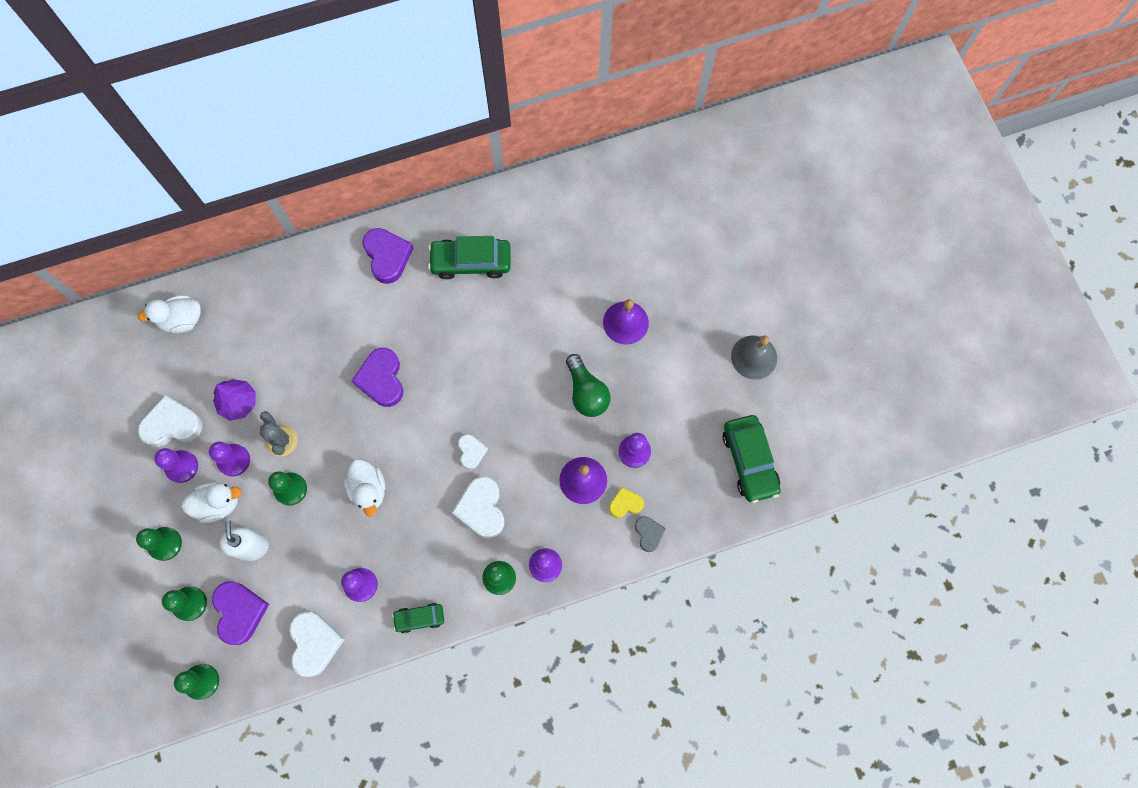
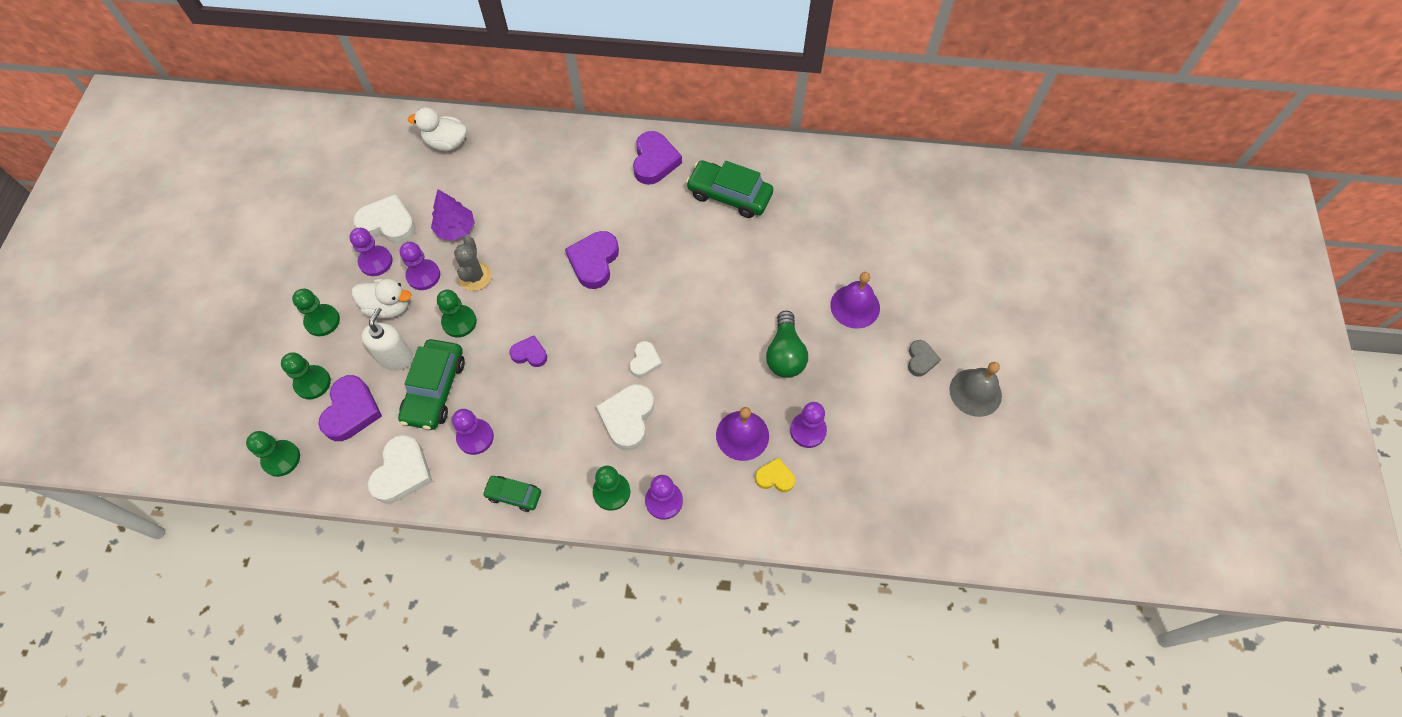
camera: 25 degrees right, 10 degrees down
(368, 490) = (530, 354): white duck -> purple heart
(649, 533) = (786, 518): grey heart -> grey heart (921, 360)
(749, 461) = (927, 492): green car -> green car (435, 389)

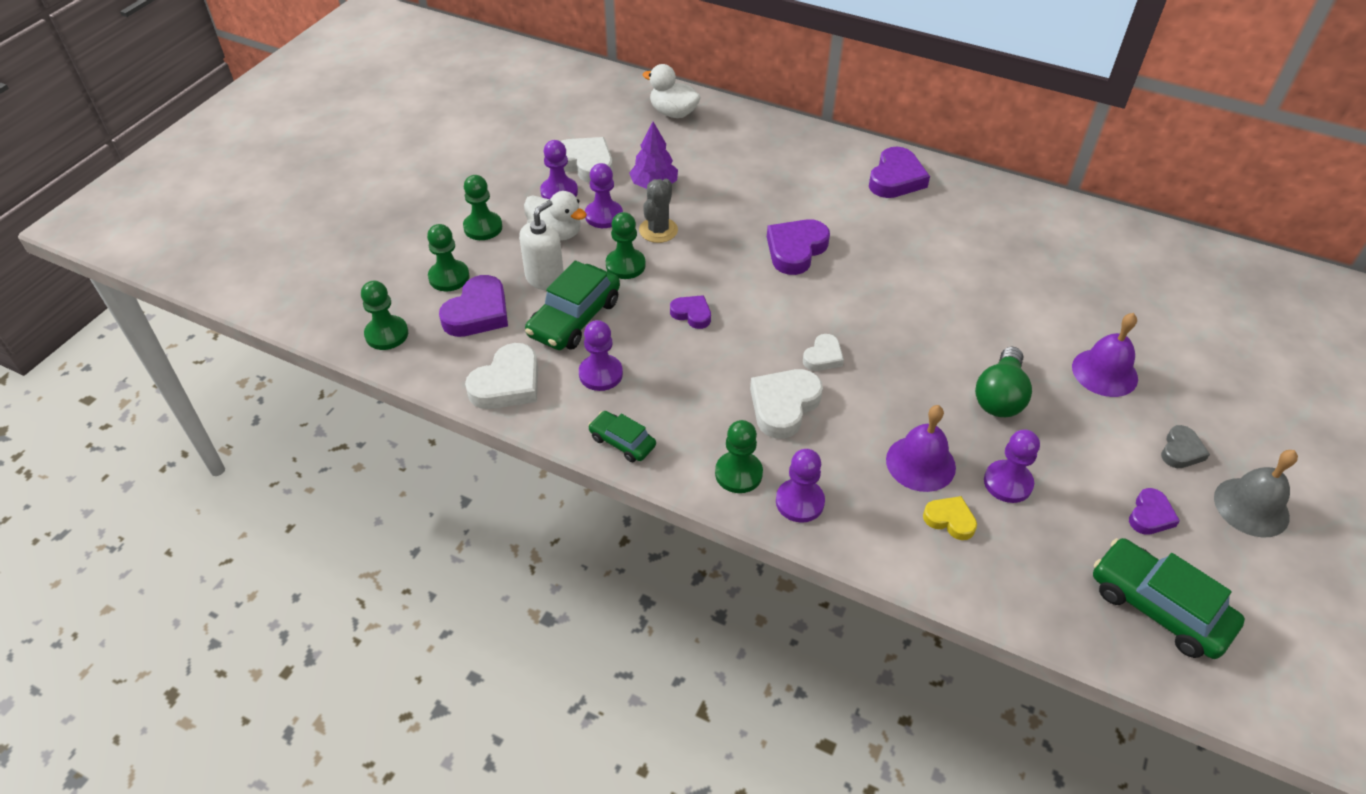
camera: 20 degrees right, 15 degrees down
(729, 195) = (975, 228): green car -> green car (1158, 607)
(910, 424) = (1150, 515): none -> purple heart

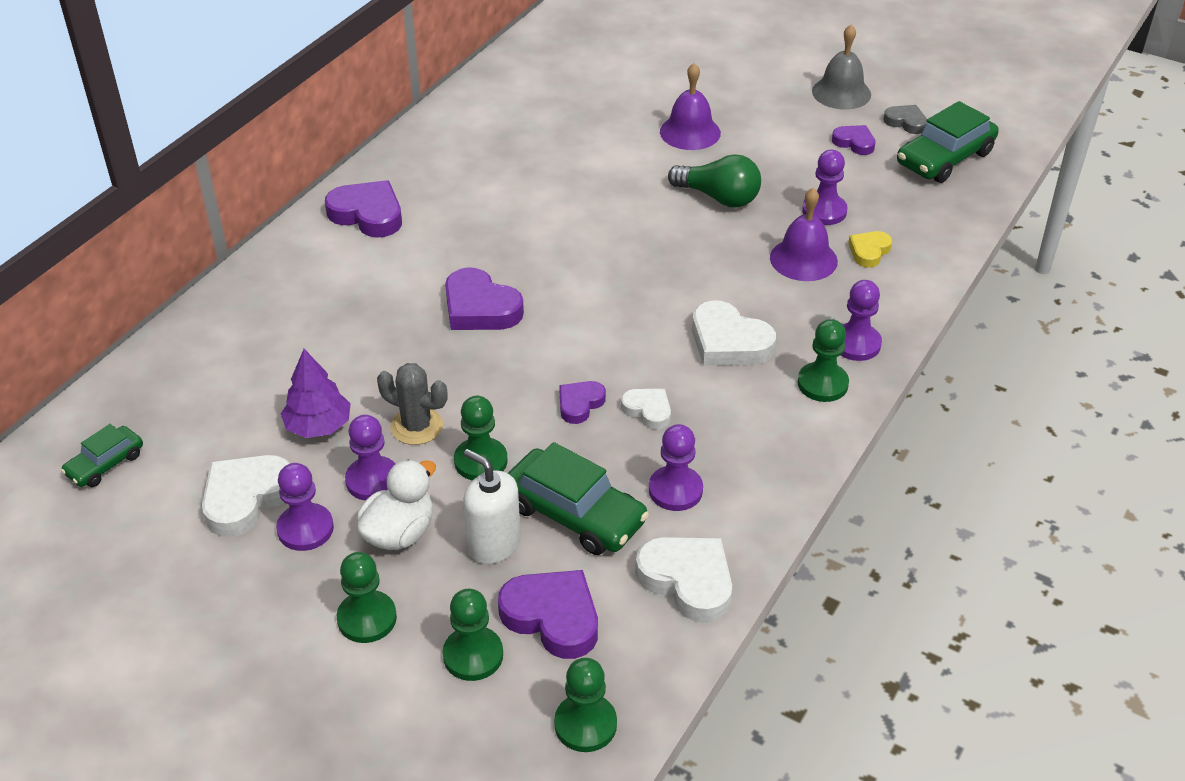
camera: 85 degrees left, 5 degrees down
(622, 442) = (781, 474): green car -> green car (105, 464)
(673, 113) = (153, 398): white duck -> none
(823, 356) = (658, 306): white heart -> white heart (648, 410)
(1181, 451) = (783, 112): grey heart -> grey heart (906, 122)

